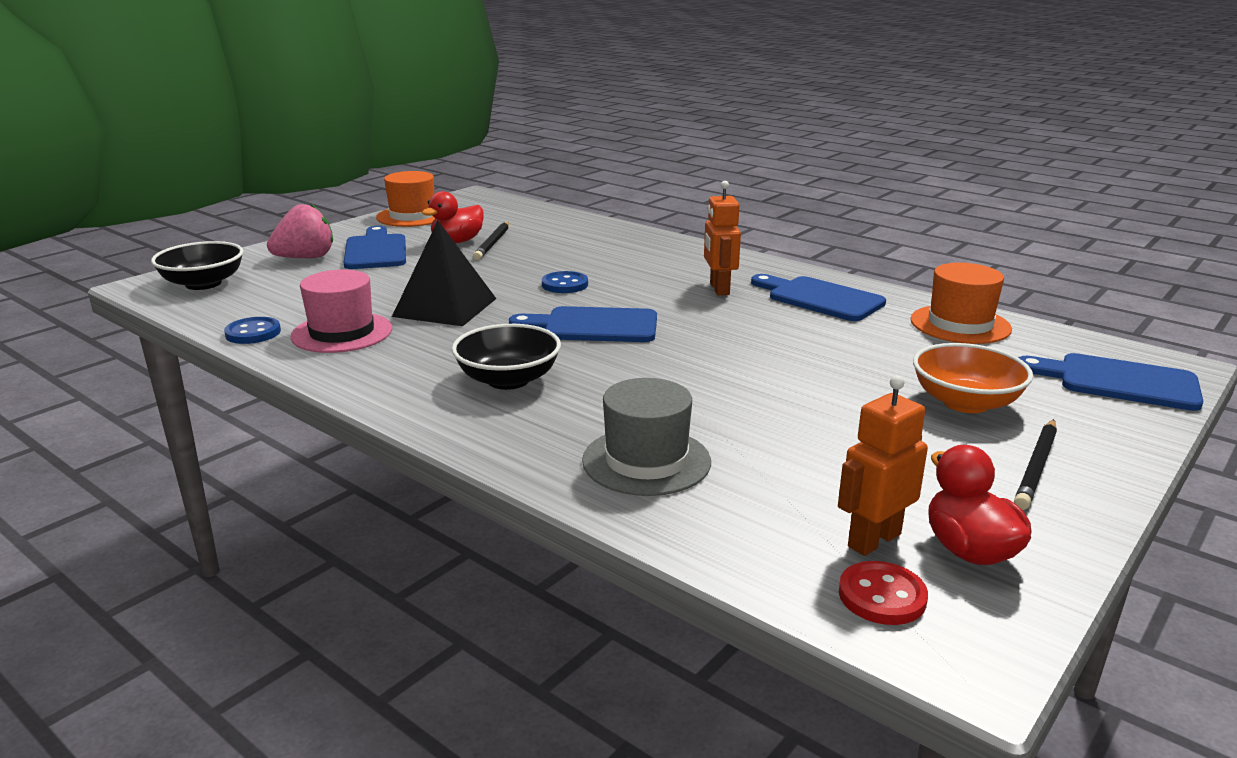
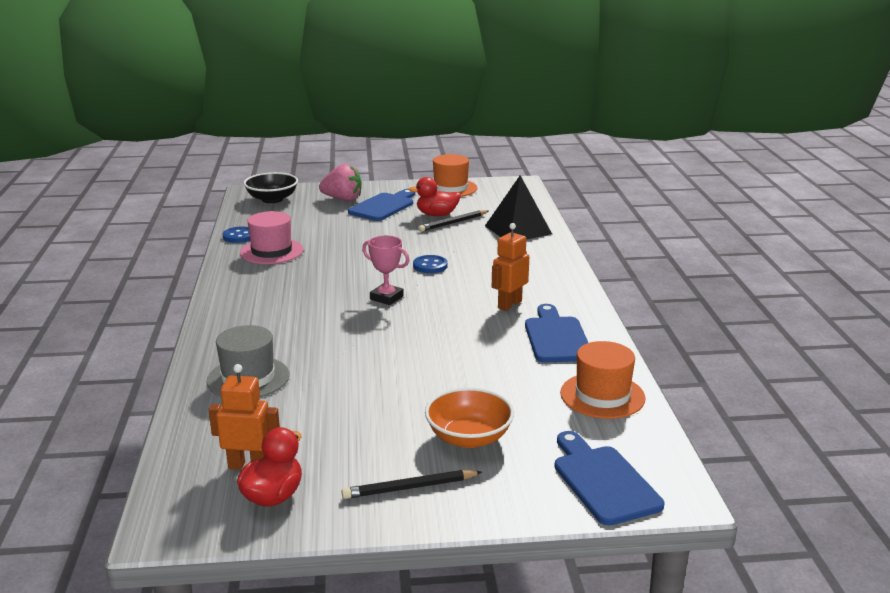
camera: 45 degrees right, 0 degrees up
(445, 307) = (343, 255): black pyramid -> black pyramid (518, 230)
(508, 380) = (284, 309): black bowl -> none
(594, 326) = (386, 298): blue cutting board -> pink trophy
(882, 596) = (195, 486): red button -> none

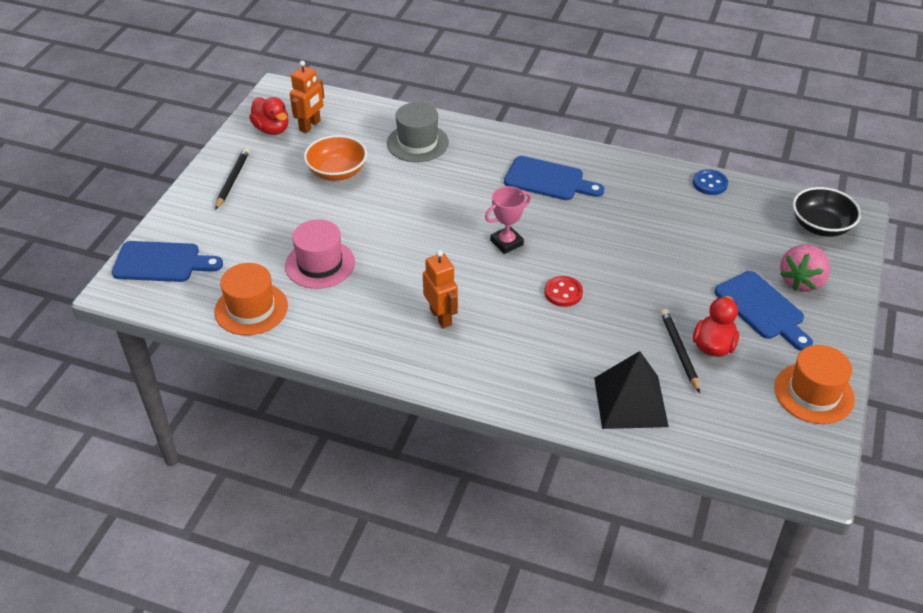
camera: 115 degrees right, 20 degrees up
(271, 251) = (658, 197): pink hat -> pink hat (320, 264)
(430, 266) = (563, 293): blue button -> red button
(469, 437) = (260, 220): orange bowl -> orange bowl (337, 172)
(556, 337) = (358, 322): blue cutting board -> blue cutting board (548, 180)

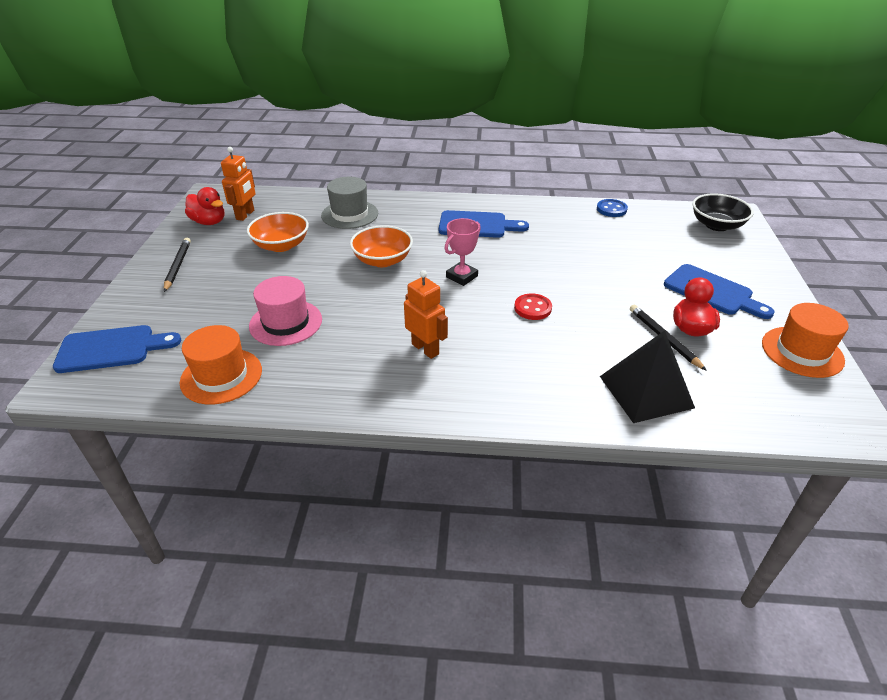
camera: 15 degrees left, 5 degrees down
(433, 208) = (382, 260): none -> orange bowl
(802, 281) = (729, 266): pink strawberry -> none

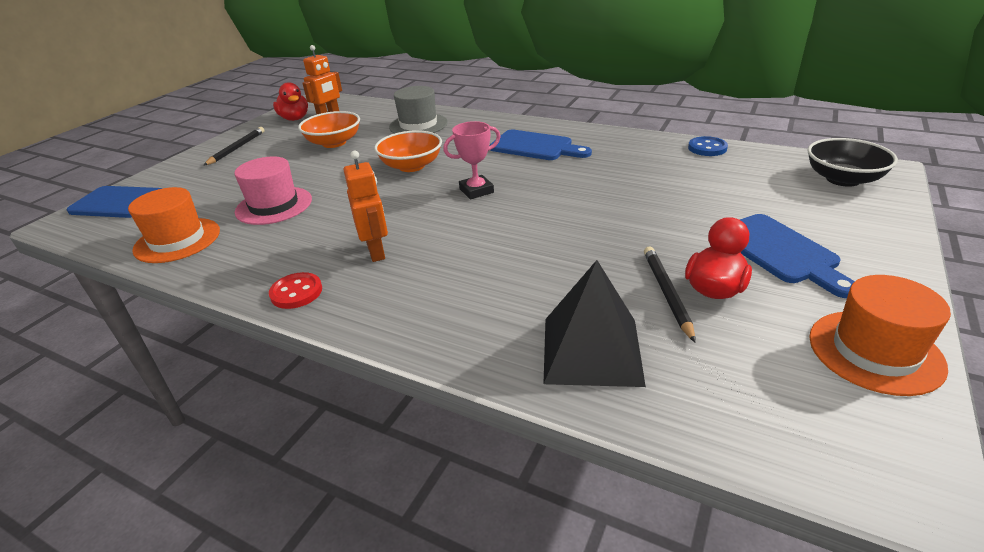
camera: 25 degrees right, 5 degrees down
(532, 308) = (527, 232): red button -> red button (296, 292)

